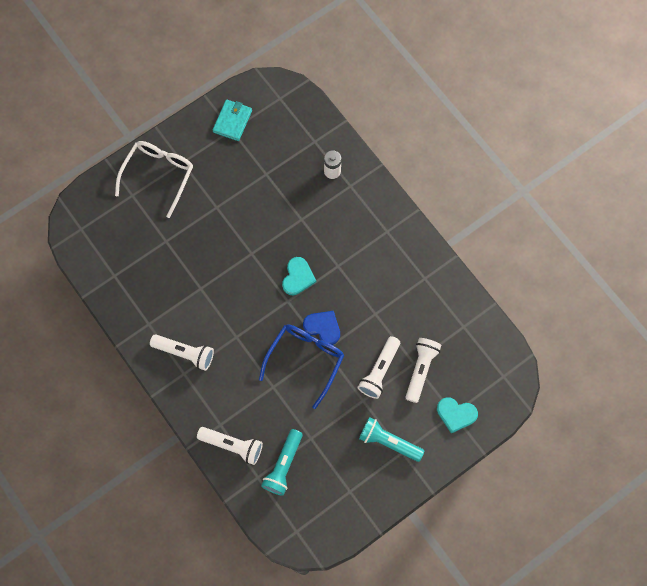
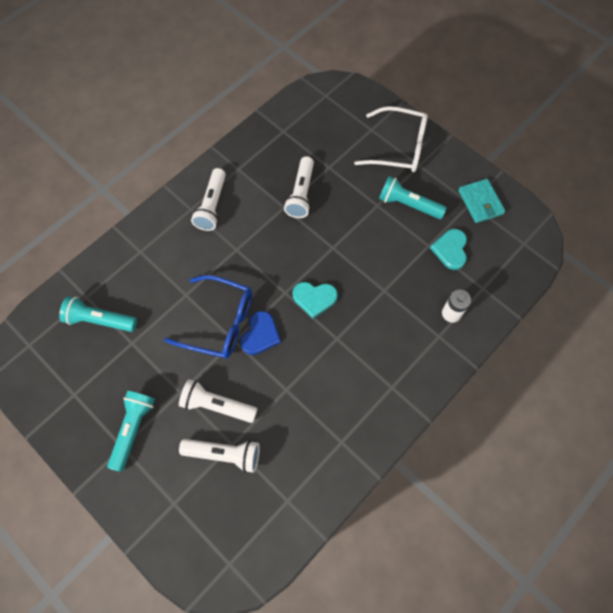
camera: 80 degrees right, 5 degrees down
(221, 181) = (408, 204): none -> turquoise flashlight
(232, 121) = (480, 202): turquoise wallet -> turquoise wallet turned 60 degrees clockwise
(232, 445) = (118, 267): white flashlight -> white flashlight (301, 194)
(456, 414) = (173, 507): turquoise heart -> turquoise heart (450, 250)

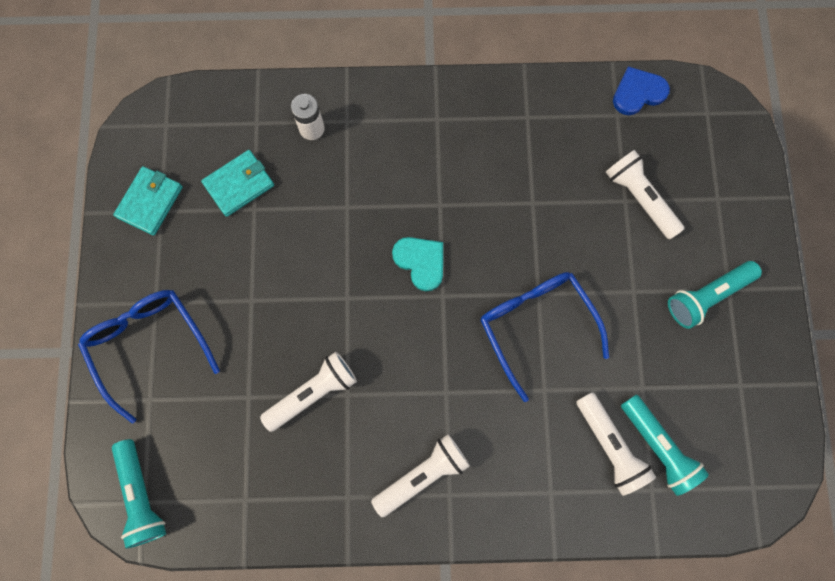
camera: 135 degrees left, 10 degrees up
(217, 405) = (609, 247): white flashlight -> white flashlight (609, 445)
(260, 334) = (508, 275): blue heart -> blue heart (638, 93)
(399, 147) = (149, 345): white glasses -> blue glasses
(408, 204) = (221, 269): turquoise flashlight -> turquoise flashlight (142, 495)
(450, 250) = (239, 184): turquoise heart -> turquoise wallet

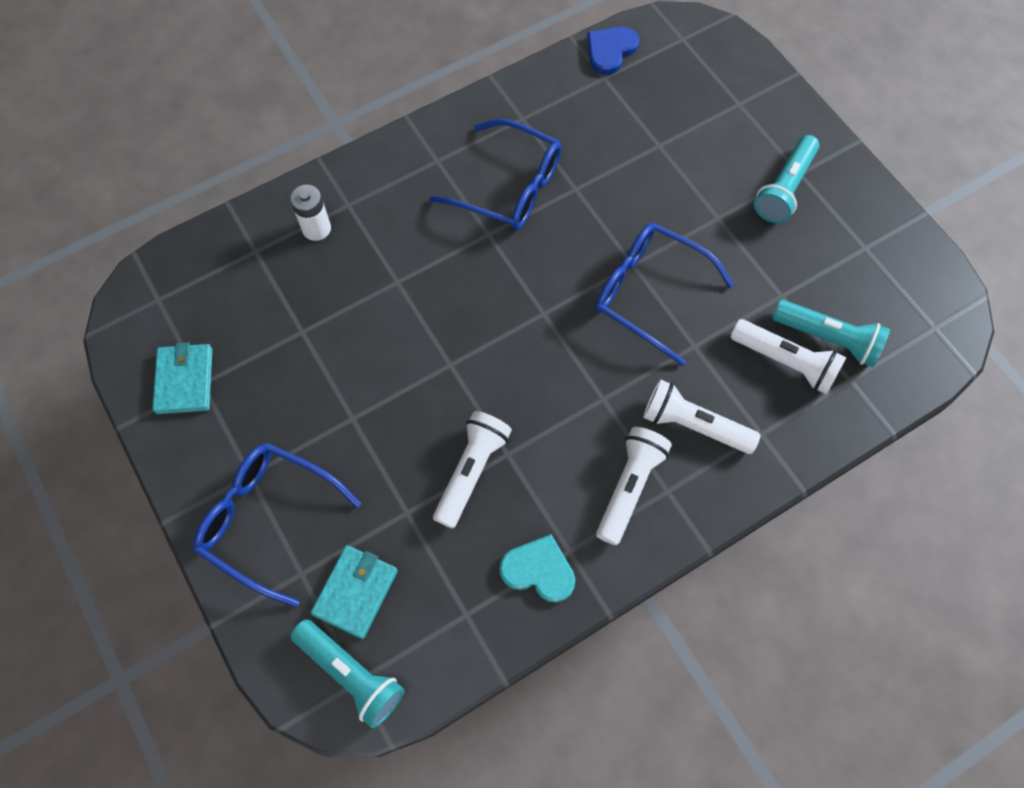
camera: 30 degrees left, 10 degrees down
(239, 184) = (272, 316): turquoise wallet -> turquoise wallet (355, 592)
(420, 262) = (502, 294): turquoise heart -> turquoise heart (539, 570)
(480, 173) = (509, 187): none -> blue glasses
(639, 198) = (670, 137): white flashlight -> white flashlight (693, 425)

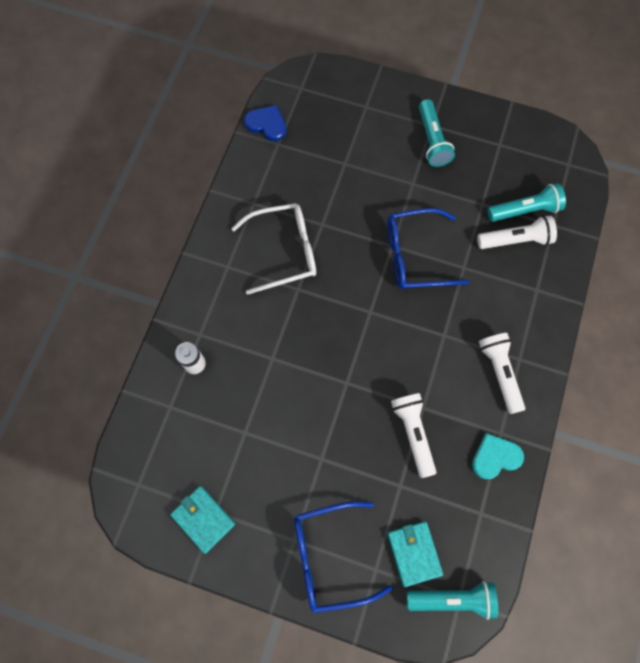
camera: 40 degrees left, 5 degrees up
(509, 187) = (284, 251): blue glasses -> white glasses
(610, 51) = (267, 124): blue heart -> blue heart turned 120 degrees clockwise
(693, 425) = (501, 312): white flashlight -> none

